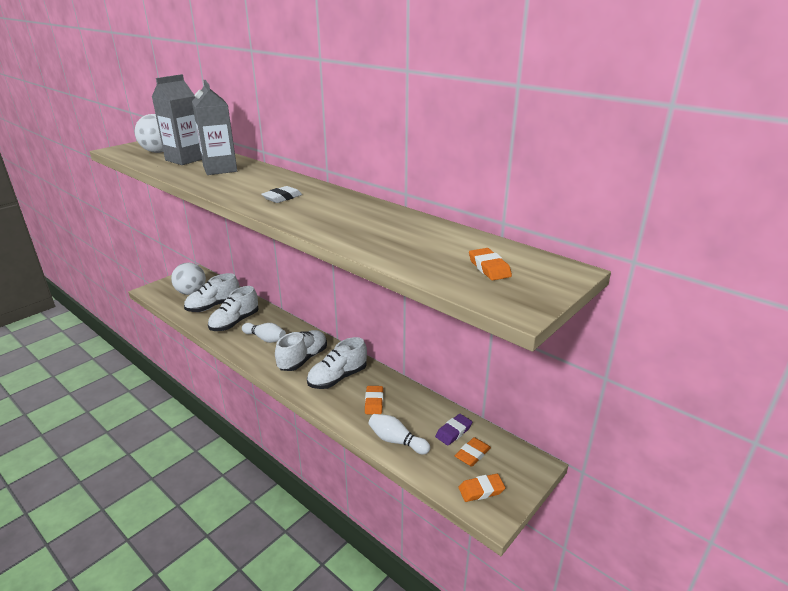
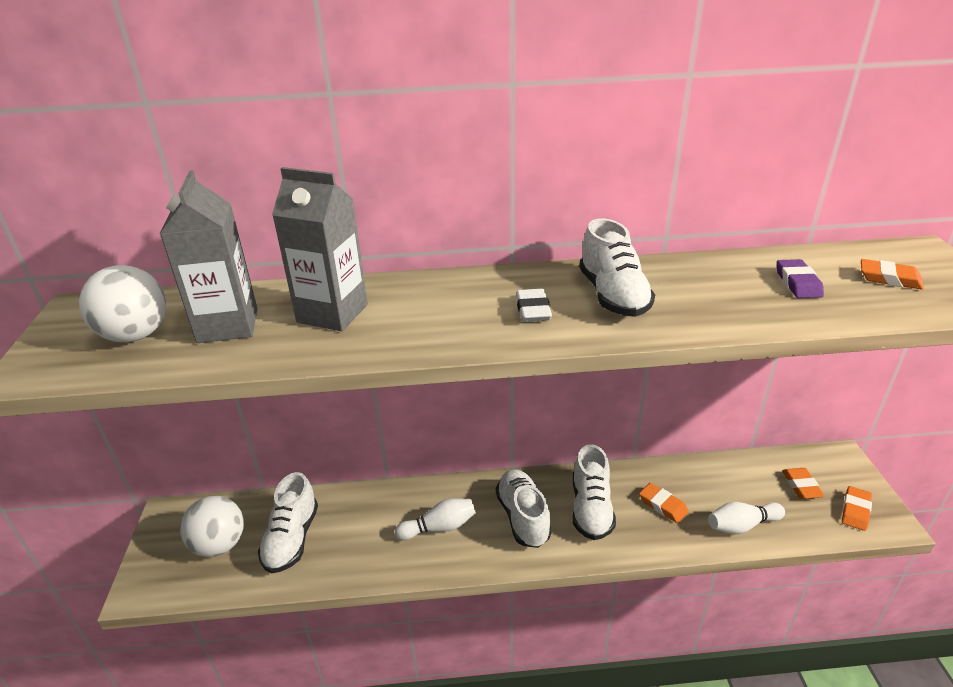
camera: 45 degrees left, 5 degrees up
(234, 322) = (363, 538): white shoe -> white shoe (613, 296)
(453, 432) = (758, 478): purple eraser -> purple eraser (798, 283)

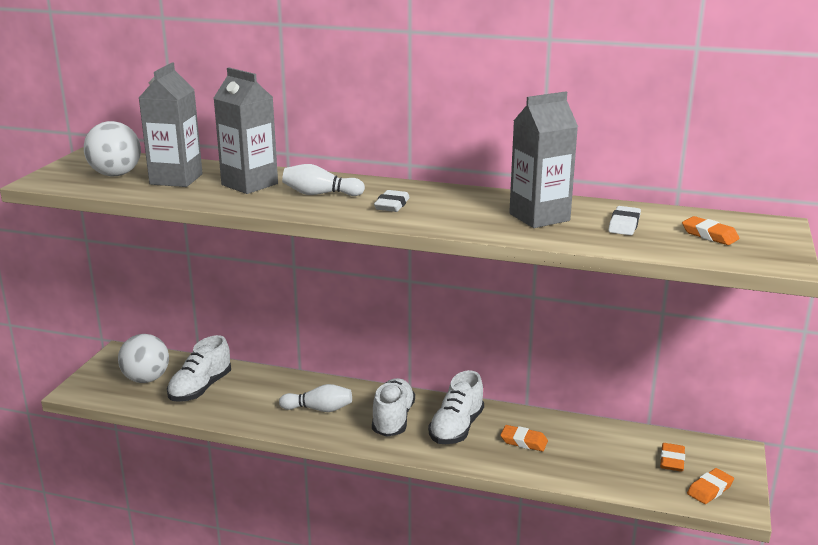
camera: 20 degrees right, 10 degrees down
(613, 296) = (462, 208): white shoe -> none
(663, 505) = (523, 441): orange eraser -> orange eraser turned 45 degrees counterclockwise
(706, 291) = (539, 217): none -> grey carton
(741, 525) = (586, 471): white bowling pin -> white bowling pin (320, 194)
(798, 283) = (624, 225): purple eraser -> white eraser

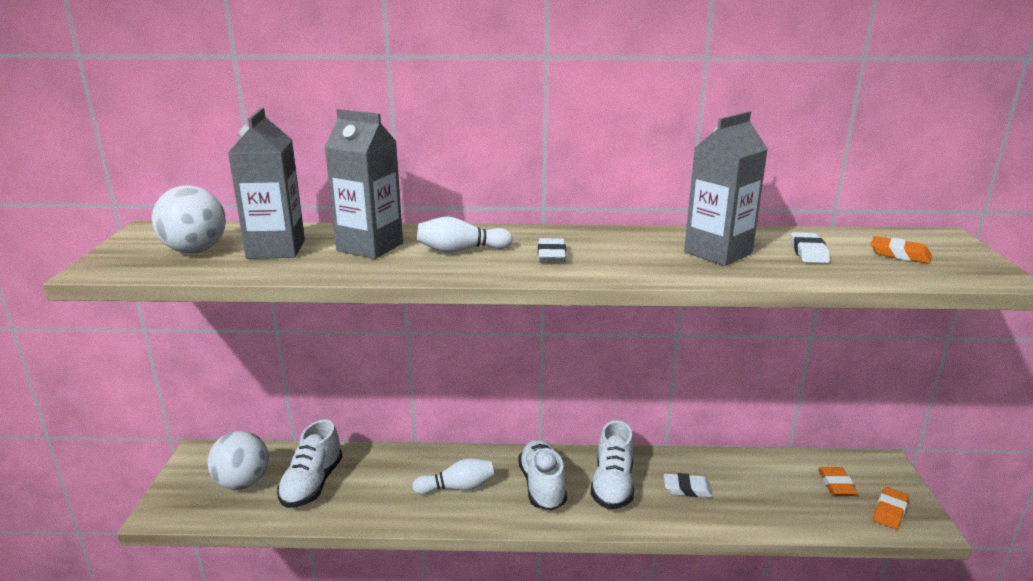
camera: 15 degrees left, 0 degrees up
(523, 441) = (687, 489): orange eraser -> white eraser

